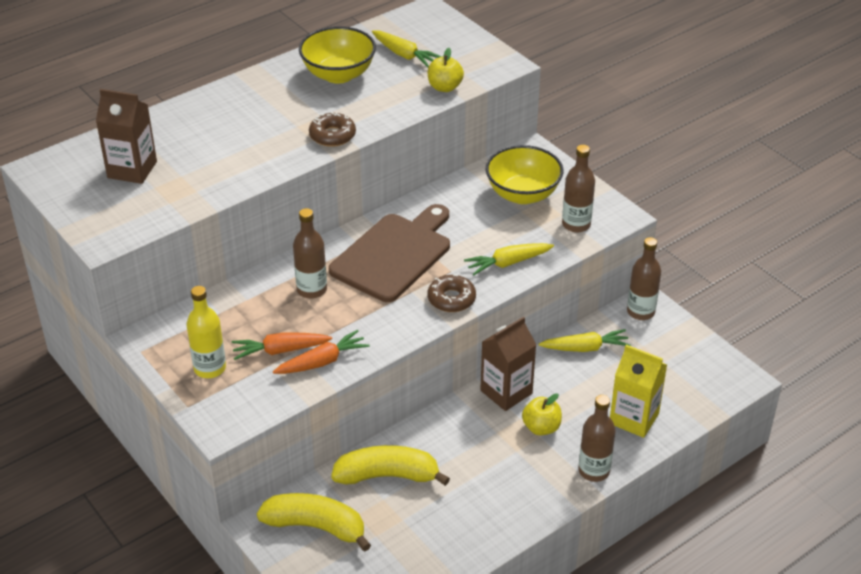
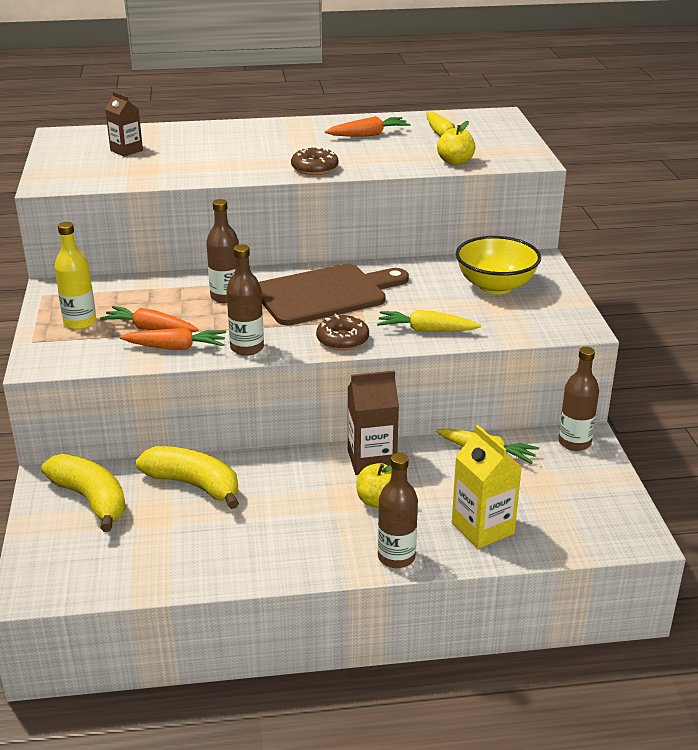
camera: 30 degrees right, 10 degrees down
(132, 170) = (126, 150): brown carton -> brown carton, size x0.65
(338, 74) = (368, 135): yellow bowl -> orange carrot
(576, 224) = (526, 321): brown bottle -> brown bottle (247, 348)

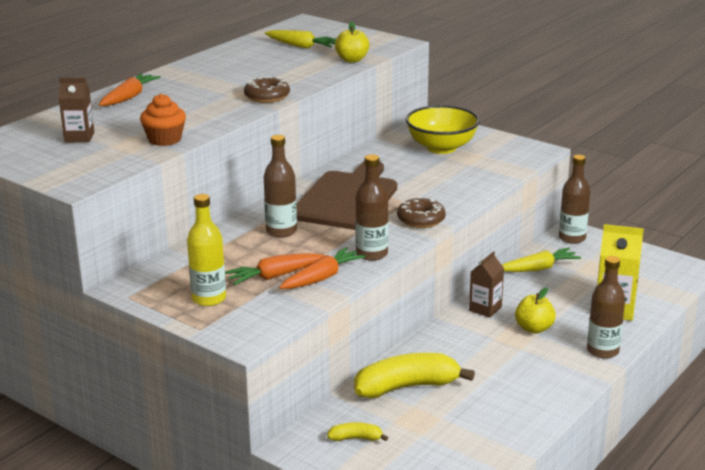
camera: 45 degrees left, 5 degrees down
(91, 499) = (356, 438): yellow banana -> yellow banana, size x0.46
(169, 174) = (164, 139): none -> orange cupcake
(368, 135) = (248, 62): orange carrot -> orange carrot (129, 97)
(372, 460) = (485, 309): brown carton -> brown carton, size x0.65
(426, 330) = (457, 190): yellow carrot -> none

